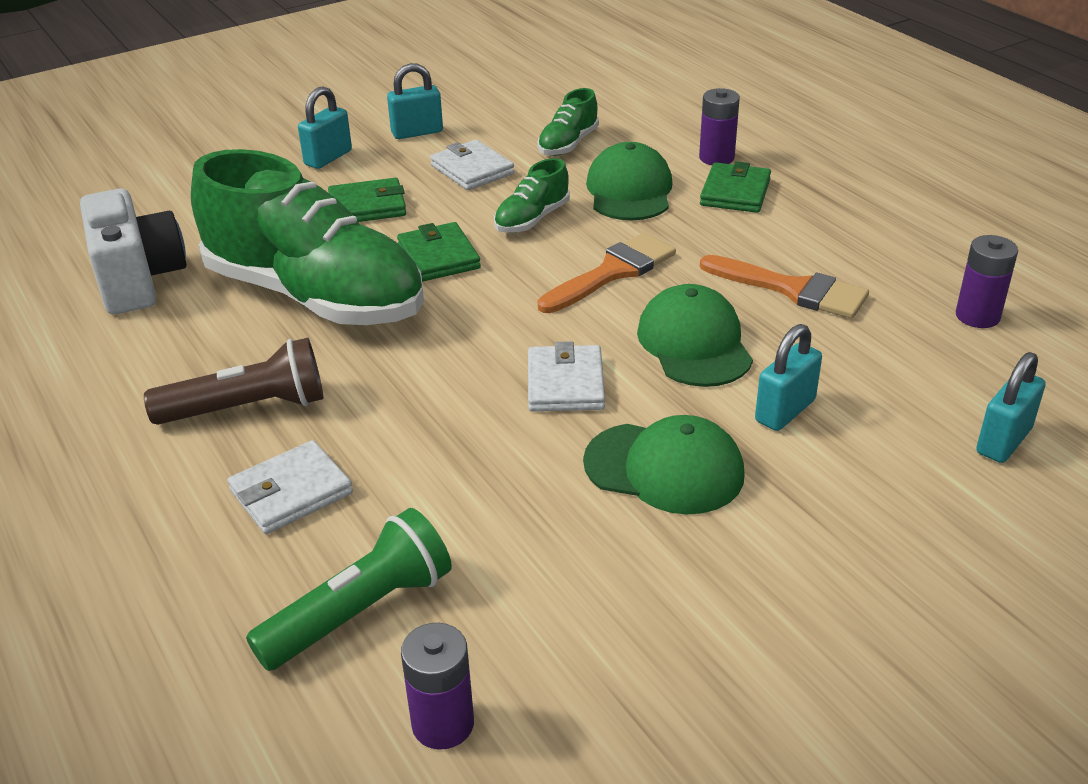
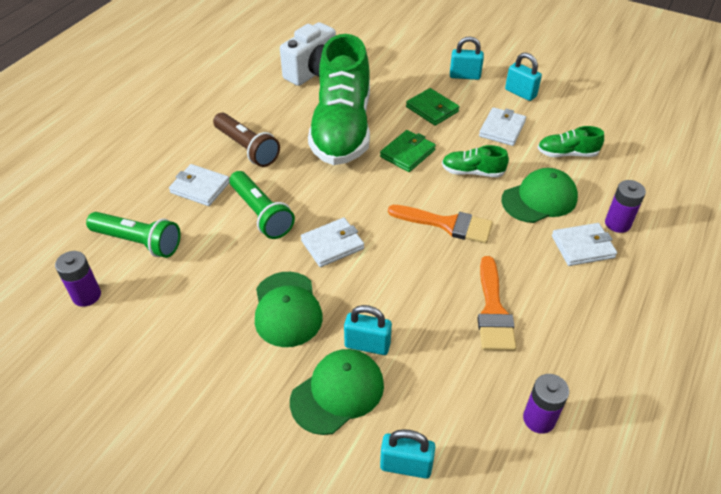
camera: 60 degrees right, 10 degrees up
(430, 437) = (261, 214): none -> green flashlight
(694, 343) = (404, 283): green cap -> green cap (338, 392)
(735, 192) = (582, 247): green wallet -> white wallet

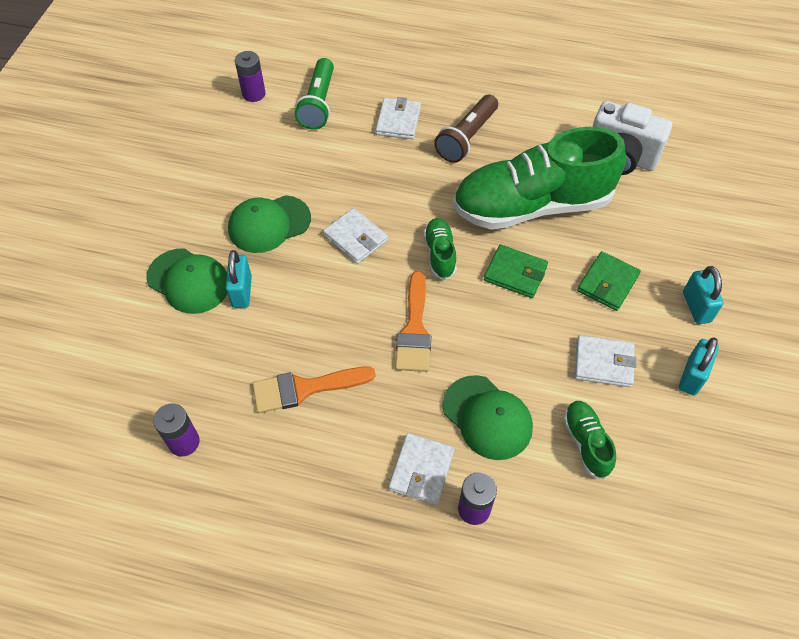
camera: 75 degrees right, 10 degrees up
(261, 214) = (379, 174): green flashlight -> none
(406, 466) = (126, 343): turquoise padlock -> none
(472, 172) = (508, 342): green shoe -> green shoe (440, 254)
(582, 247) = (421, 470): white wallet -> white wallet turned 45 degrees clockwise

